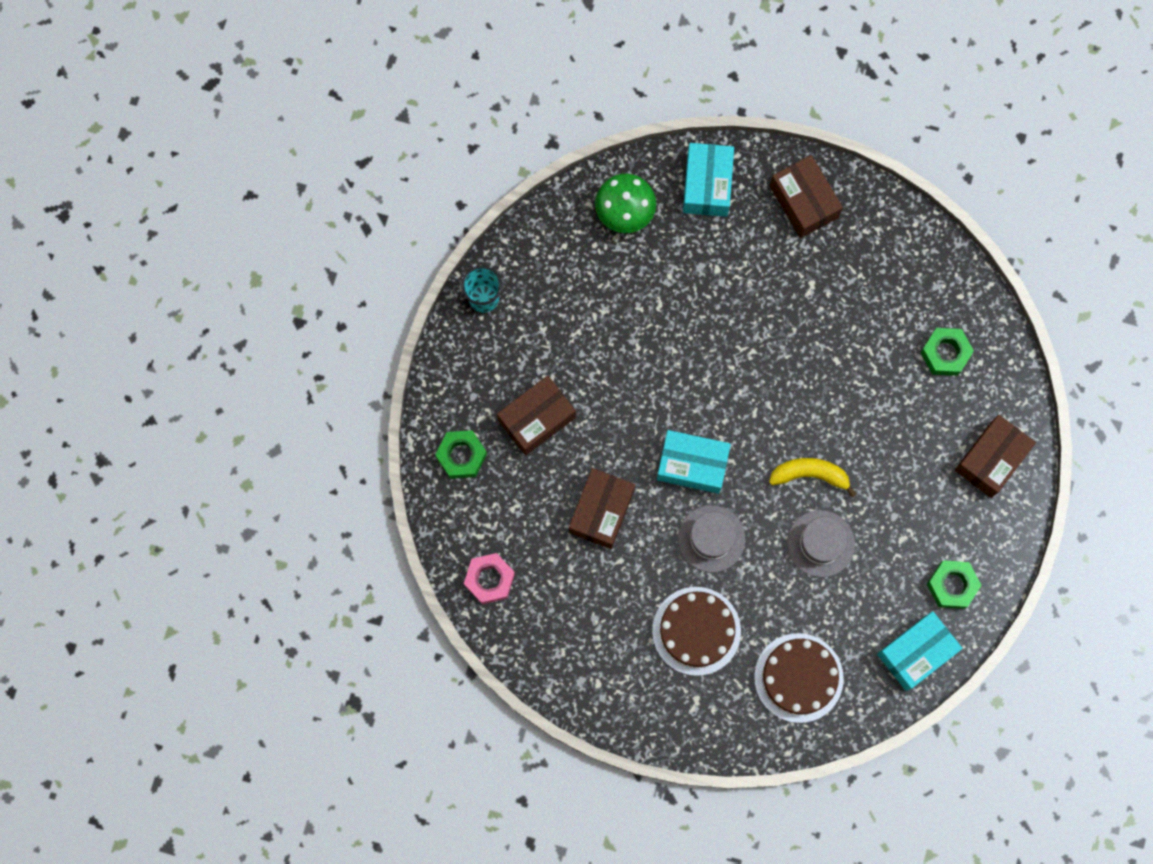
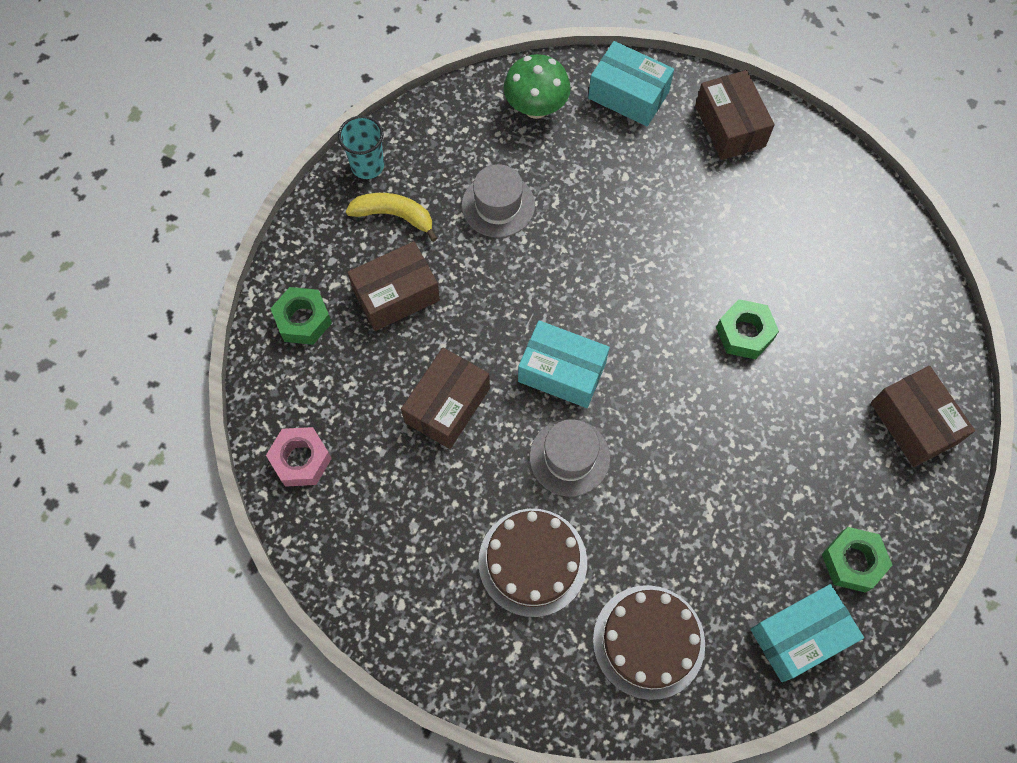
camera: 10 degrees right, 10 degrees down
(707, 185) = (628, 95): turquoise box -> turquoise box turned 75 degrees counterclockwise
(810, 475) = (697, 405): yellow banana -> yellow banana (394, 216)
(821, 543) = (699, 485): grey hat -> grey hat (498, 205)
(945, 353) = (870, 300): green nut -> green nut (745, 333)
(991, 459) = (913, 423): brown box -> brown box turned 75 degrees counterclockwise

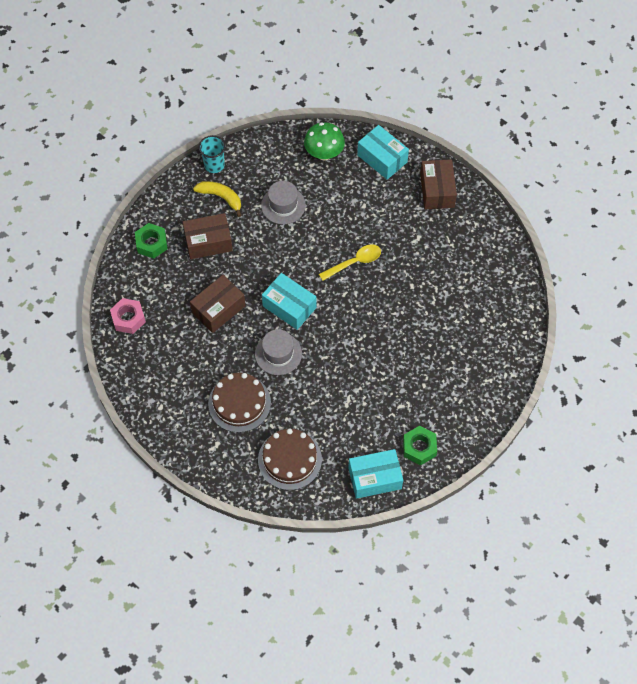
camera: 15 degrees right, 5 degrees down
(642, 271) = (354, 262): none -> yellow spoon
(745, 333) = (402, 311): green nut -> none
(913, 423) = (483, 383): brown box -> none

